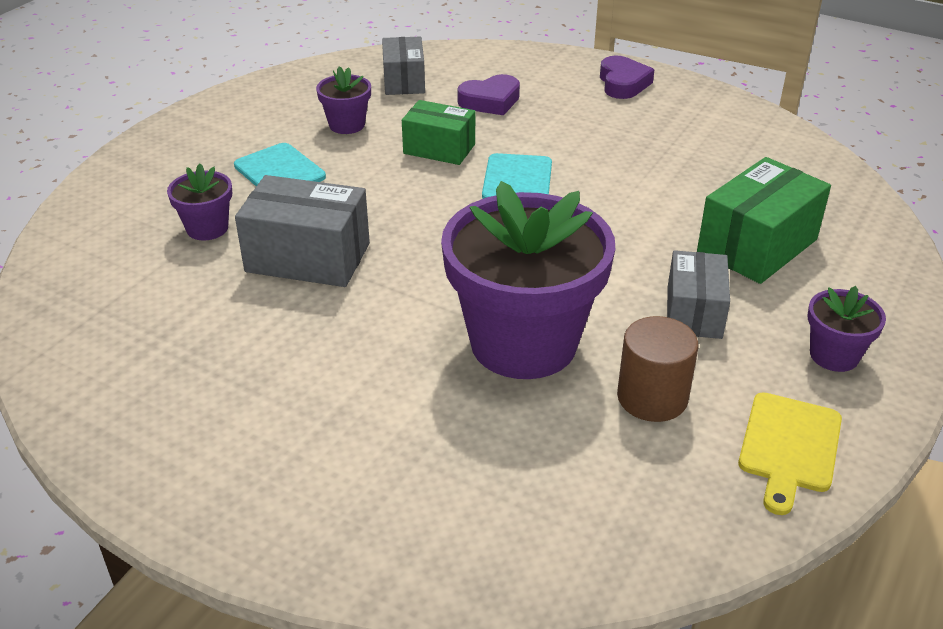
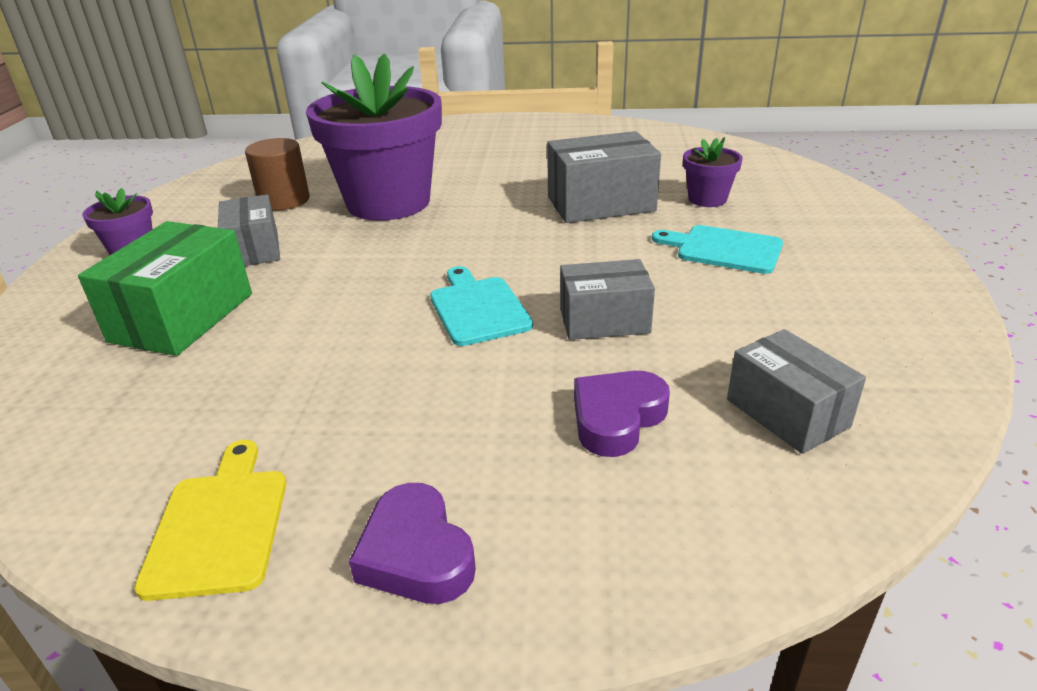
camera: 155 degrees right, 5 degrees down
(347, 125) = (749, 316): purple flower pot -> none
(439, 149) = (604, 320): green box -> grey box
(789, 447) = (188, 202): yellow cutting board -> yellow cutting board (219, 525)

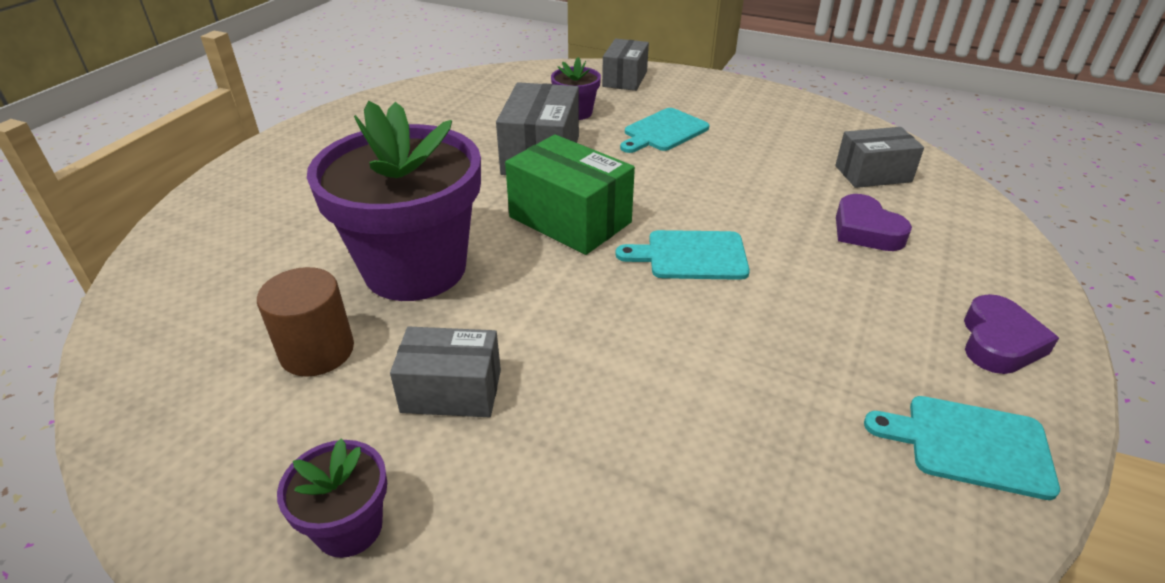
camera: 70 degrees left, 5 degrees up
(182, 317) = (596, 467): green box -> green box (570, 220)
(219, 525) = (970, 444): yellow cutting board -> turquoise cutting board
(416, 554) = (999, 342): purple heart -> purple heart turned 60 degrees counterclockwise
(604, 320) = (741, 204): grey box -> grey box (624, 79)

